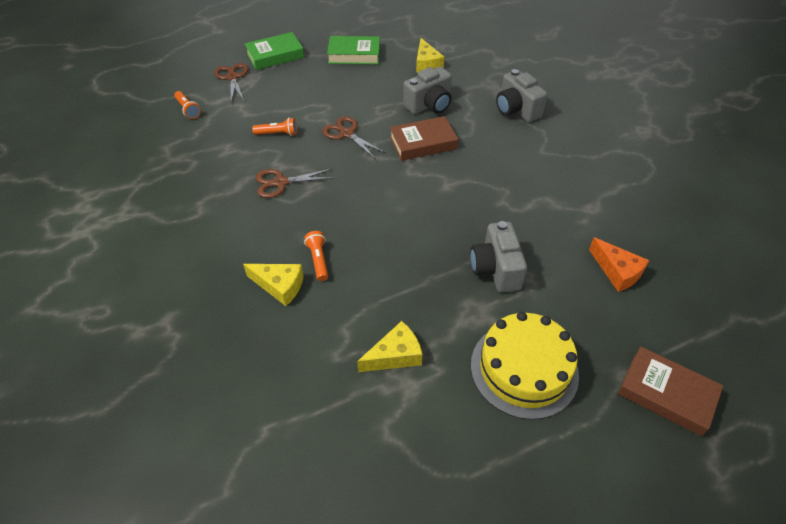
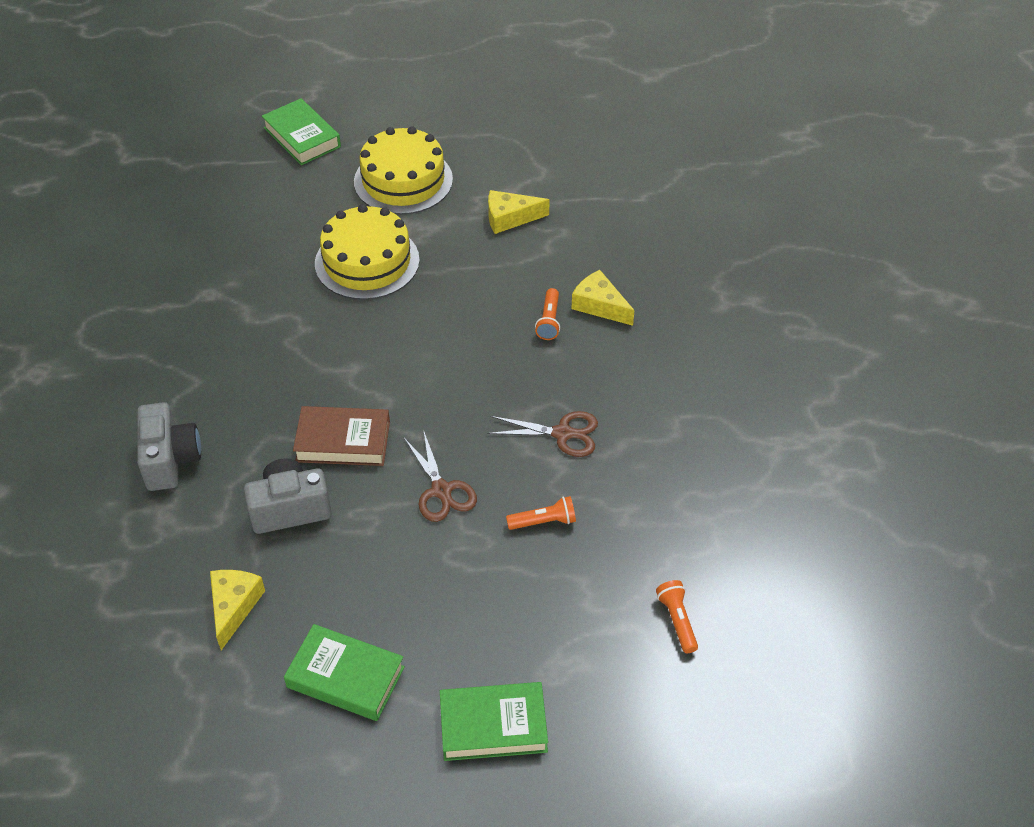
camera: 160 degrees left, 0 degrees up
(232, 77) = (588, 683): brown scissors -> none
(277, 134) = (543, 522): orange flashlight -> orange flashlight turned 150 degrees clockwise
(495, 269) = (367, 261): grey camera -> yellow cake
(617, 271) = (249, 227): orange cheese -> none
(666, 394) = (302, 137): brown book -> green book

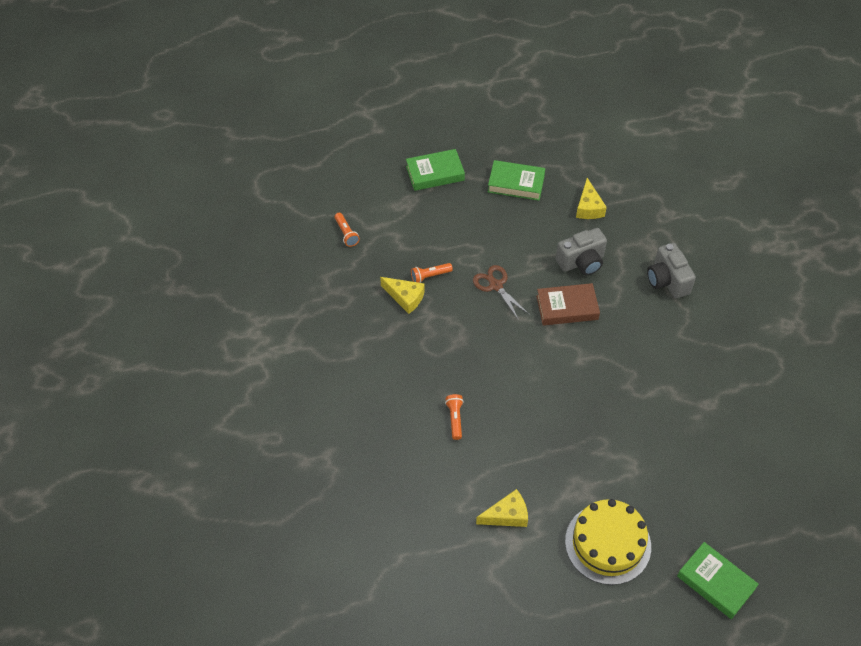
camera: 170 degrees right, 5 degrees up
(367, 261) = (605, 452): yellow cake -> none
(563, 433) = (429, 333): brown scissors -> none
(599, 305) = (420, 438): yellow cheese -> yellow cheese (405, 297)

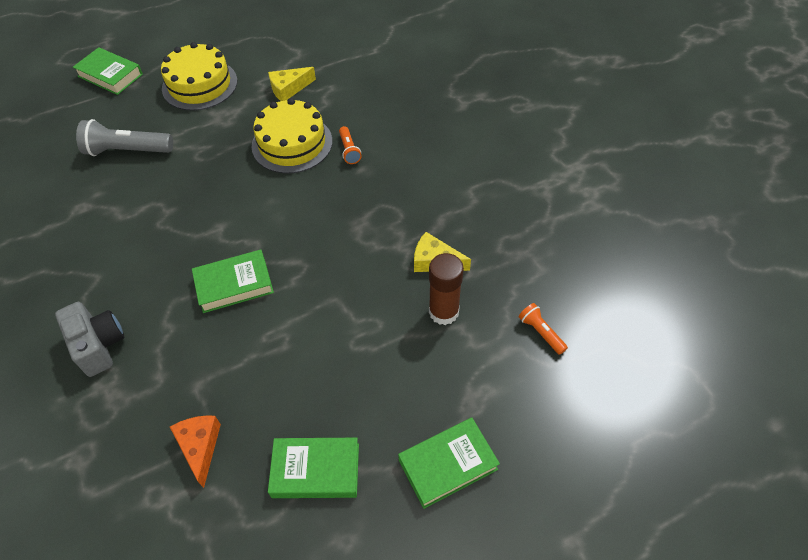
camera: 170 degrees right, 0 degrees up
(410, 259) = (443, 312): none -> brown glue stick
(430, 276) = (412, 294): orange flashlight -> none
(495, 285) = (326, 296): brown scissors -> none
(510, 438) = (292, 143): none -> yellow cake
(567, 307) = (234, 285): brown book -> green book
(581, 262) = (214, 351): grey camera -> none
(588, 207) = (200, 447): yellow cheese -> orange cheese
(676, 463) = (127, 150): none -> grey flashlight

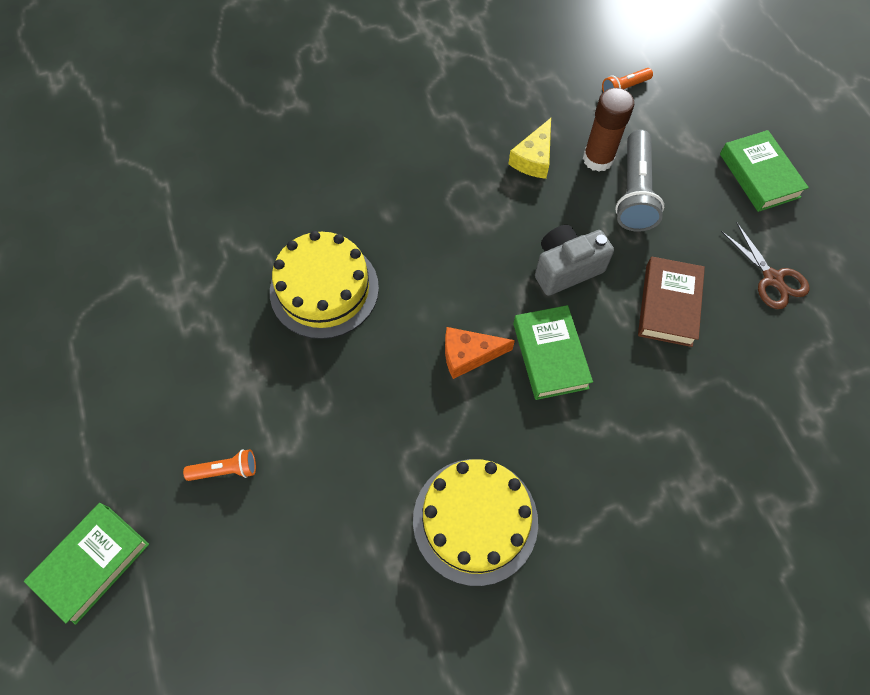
camera: 85 degrees left, 10 degrees up
(99, 345) = (631, 508): grey camera -> grey camera (566, 268)
(127, 150) = (288, 511): grey flashlight -> grey flashlight (634, 192)
(200, 85) = (164, 413): yellow cake -> yellow cake (475, 520)
(200, 447) = (755, 384): orange cheese -> orange cheese (469, 355)
(283, 373) = (668, 305): none -> brown book
(289, 89) = (212, 291): yellow cheese -> none
(316, 470) = (772, 279): green book -> brown scissors
(349, 150) = (351, 226): orange flashlight -> orange flashlight (225, 470)

